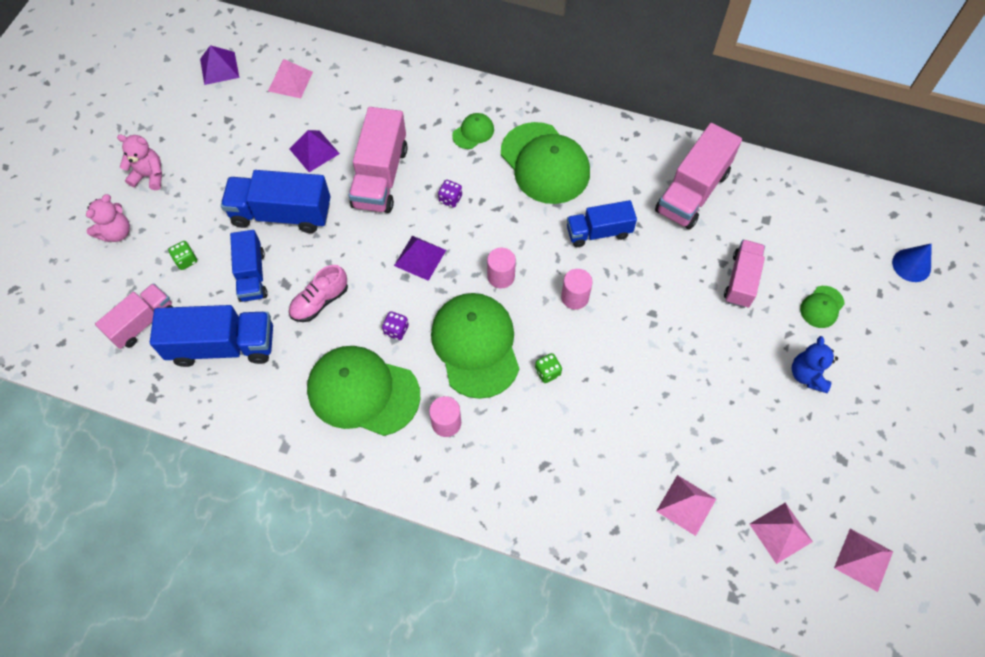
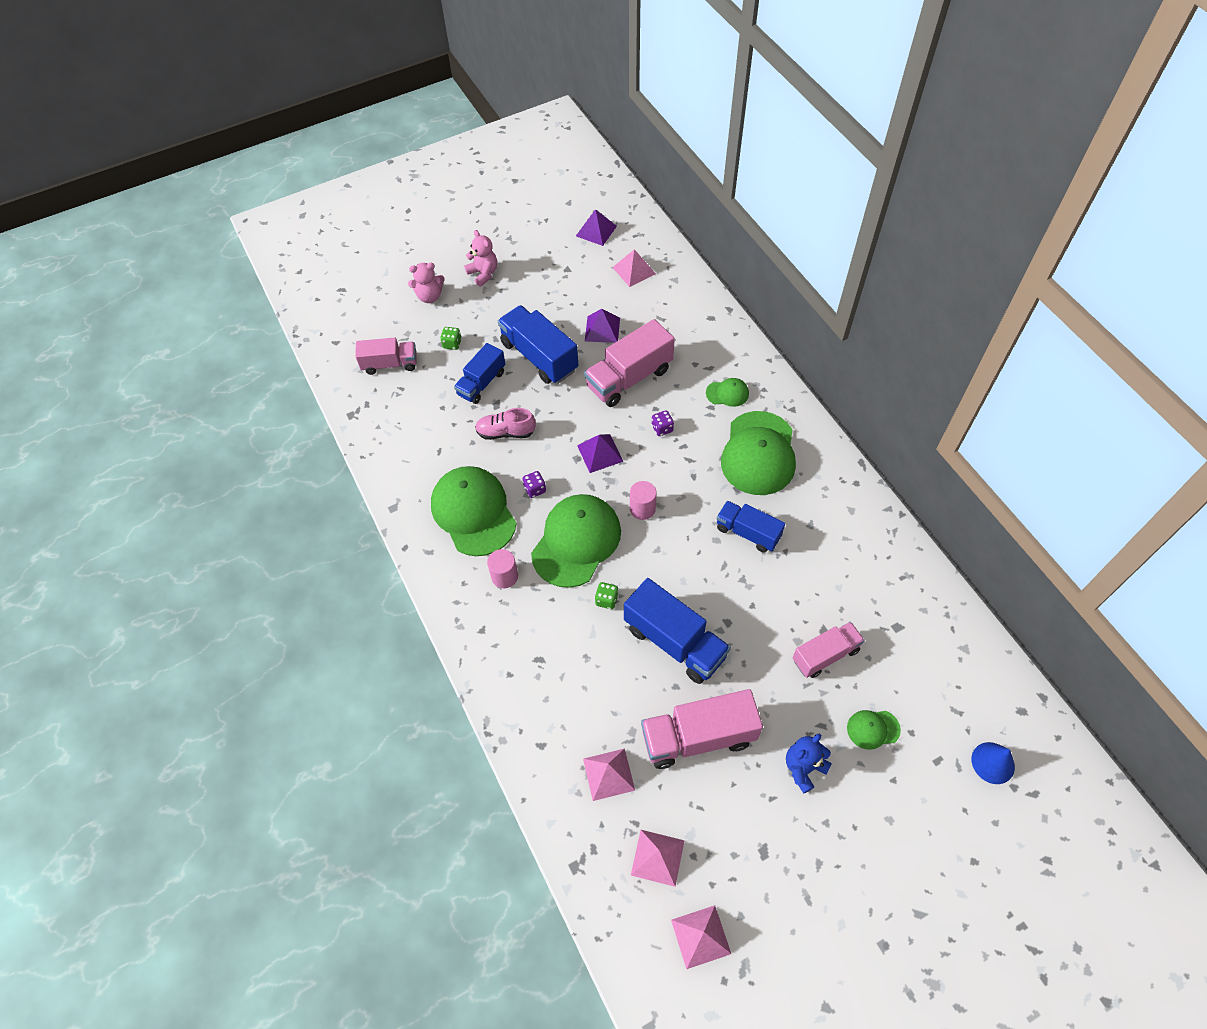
camera: 45 degrees right, 5 degrees down
(223, 346) = (420, 415): blue truck -> blue truck (675, 642)
(575, 297) = (680, 564): pink cylinder -> none
(692, 192) = (856, 559): pink truck -> pink truck (698, 737)

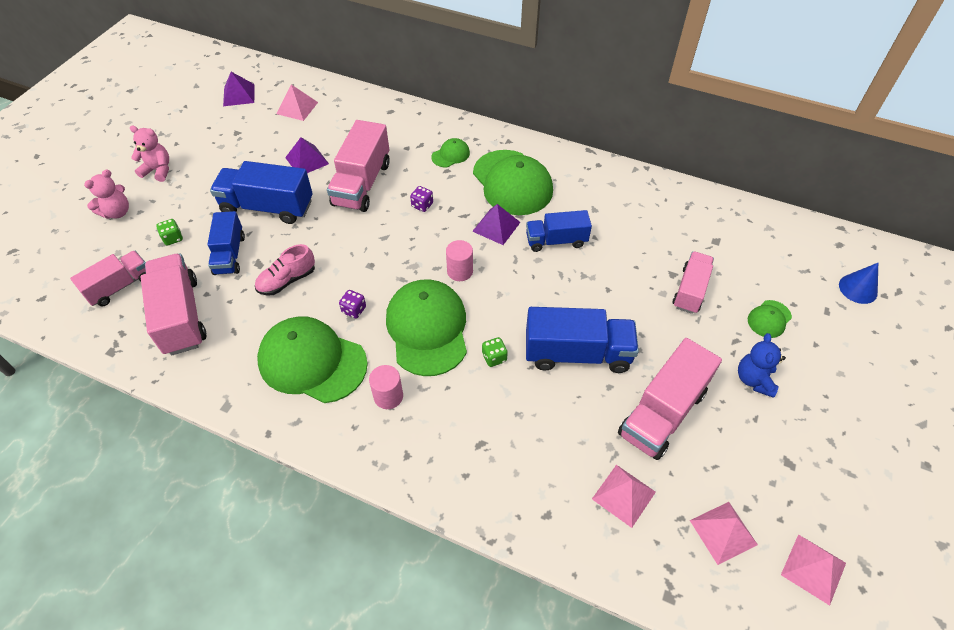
camera: 40 degrees left, 5 degrees down
(413, 415) = (181, 316): none -> pink truck
(600, 453) = (386, 250): purple pyramid -> purple pyramid (496, 226)

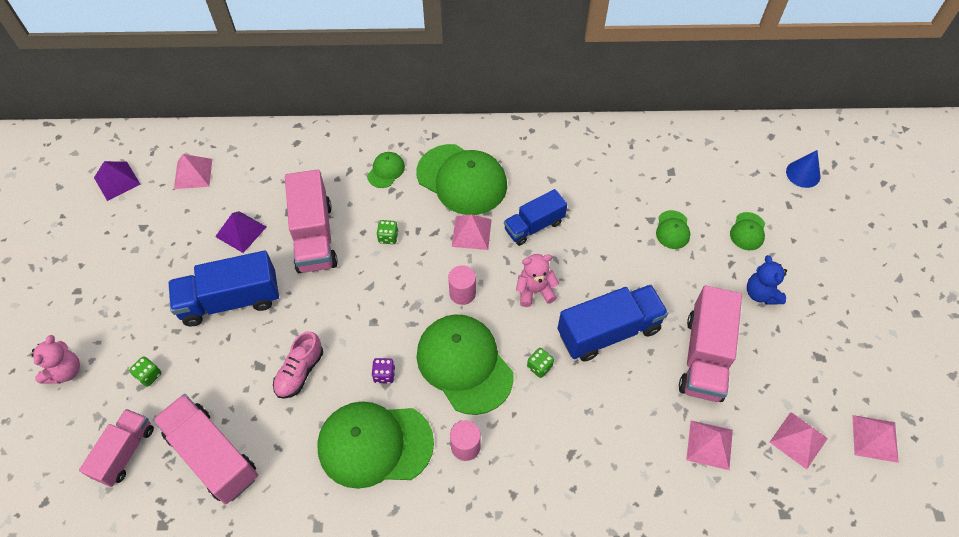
camera: 25 degrees left, 5 degrees up
(158, 170) = (81, 304): pink teddy bear -> pink teddy bear (535, 291)
(229, 254) = (222, 368): blue truck -> none
(422, 205) = (388, 237): purple dice -> green dice
(496, 226) = (471, 233): purple pyramid -> pink pyramid
(690, 290) = (672, 230): pink truck -> green cap

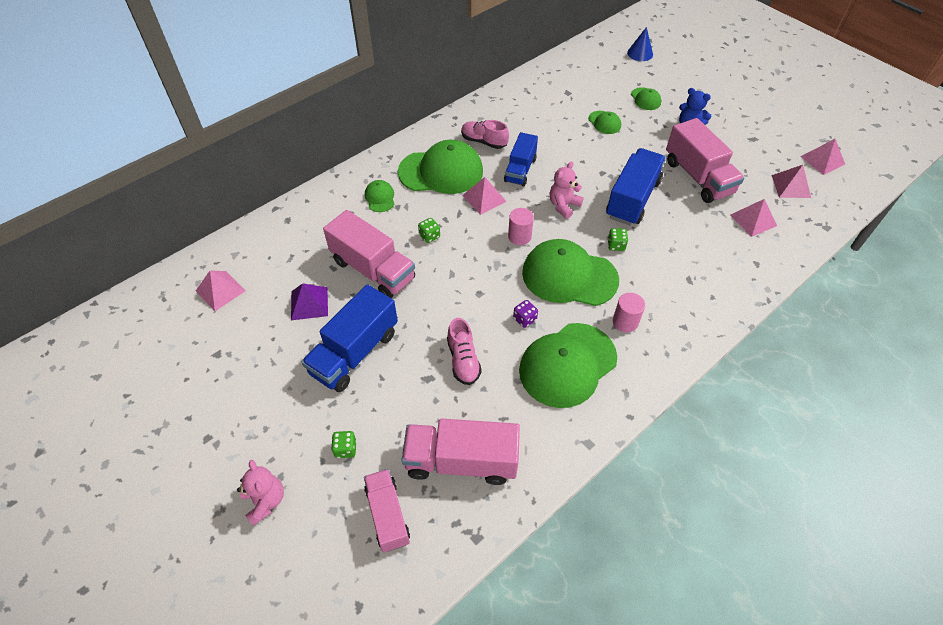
camera: 40 degrees left, 5 degrees down
(117, 181) = (152, 337): purple pyramid -> none
(531, 174) = (484, 141): none -> pink shoe

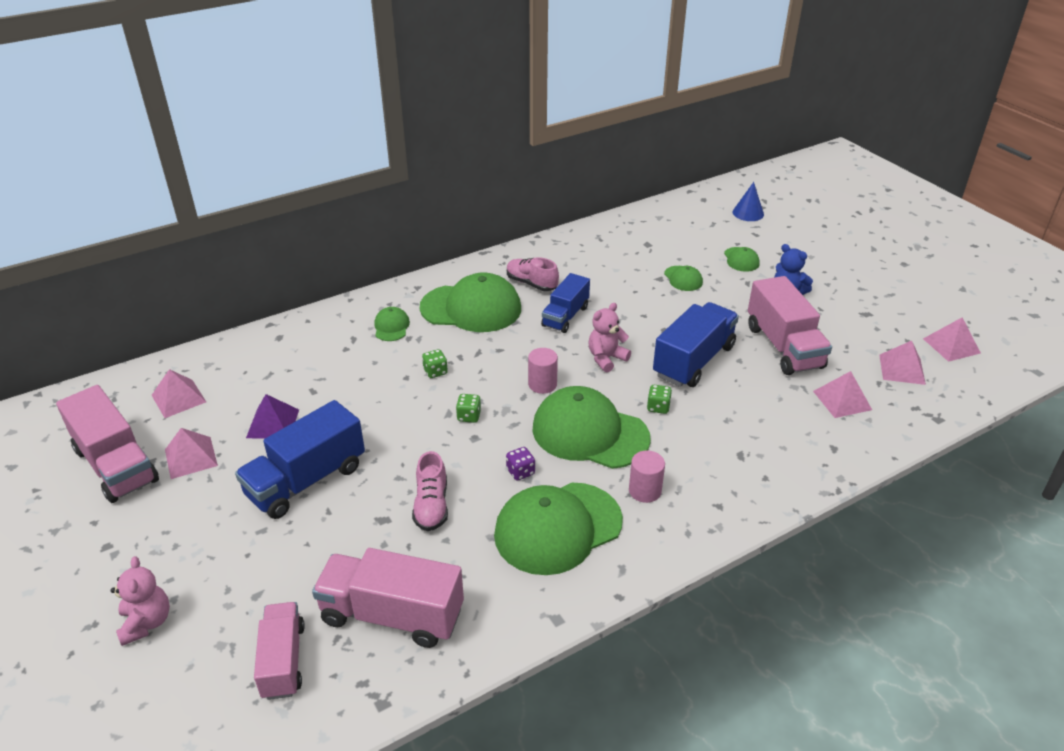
camera: 10 degrees right, 15 degrees down
(345, 449) = (259, 581): green dice -> green dice (469, 416)
(373, 270) = (358, 398): pink truck -> pink truck (116, 465)
(484, 198) = (513, 340): pink pyramid -> pink pyramid (191, 457)

